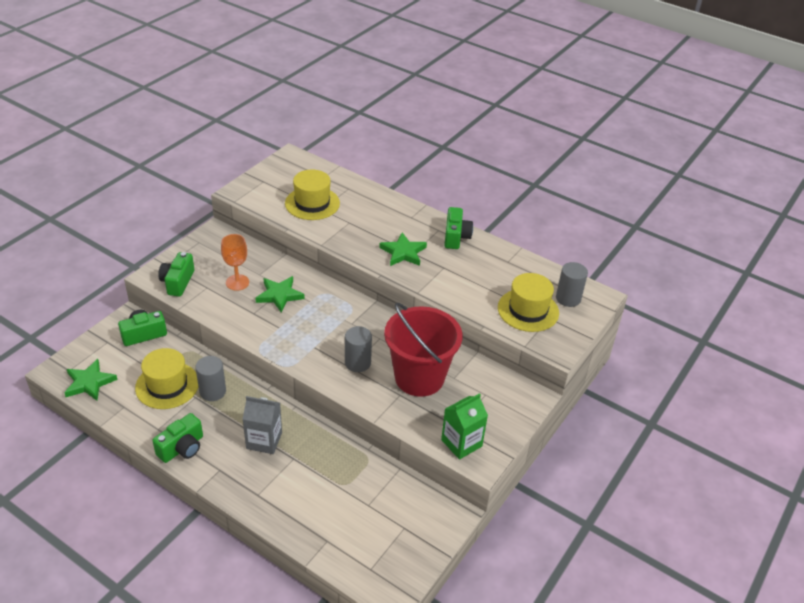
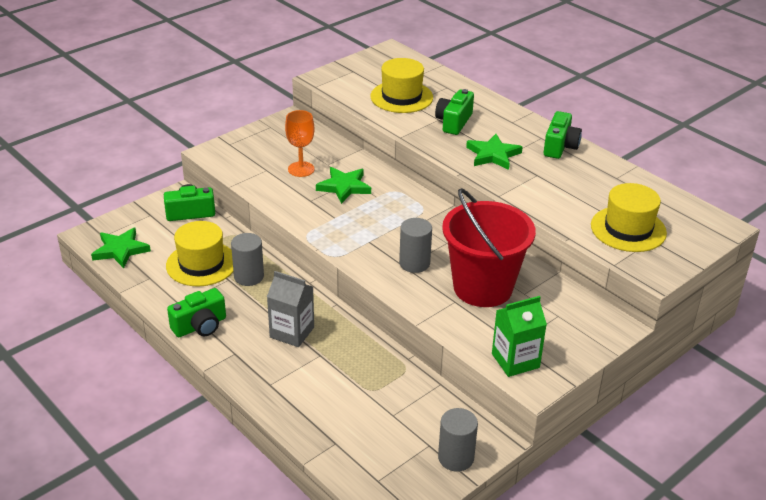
camera: 15 degrees right, 5 degrees down
(177, 282) = (236, 161): green camera -> green camera (453, 122)
(568, 298) = (682, 223): grey cylinder -> grey cylinder (456, 458)

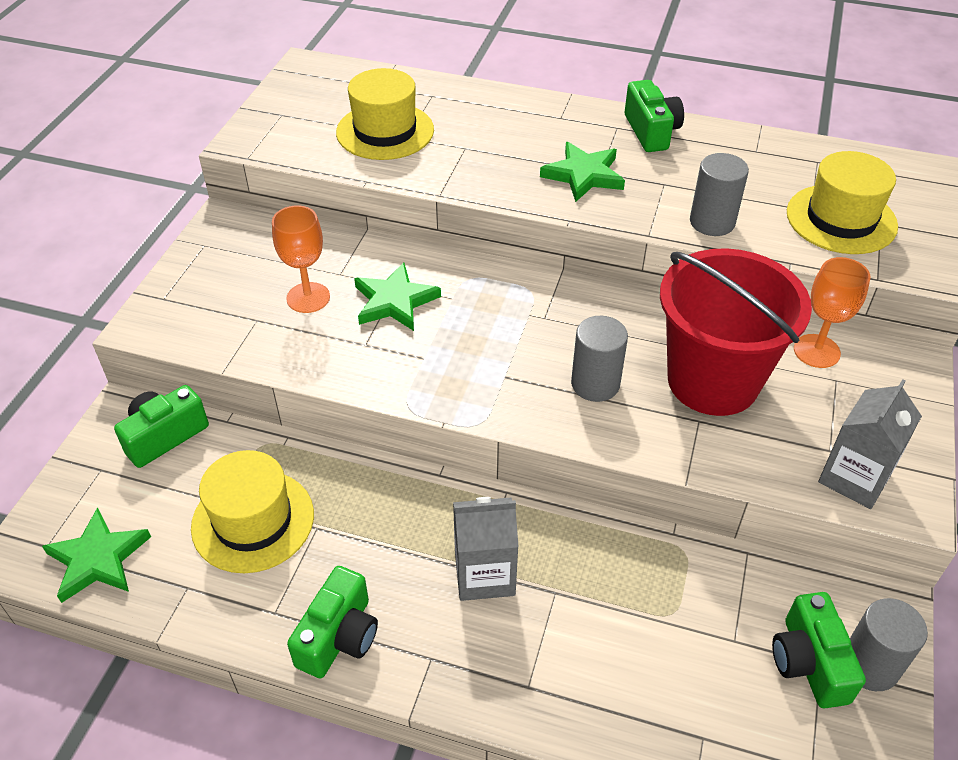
camera: 30 degrees left, 10 degrees up
(249, 277) = (344, 508): grey cylinder -> grey cylinder (712, 222)
(453, 122) = (489, 145): green camera -> green camera (808, 662)
(515, 360) = (854, 478): green carton -> grey carton
(562, 298) = (816, 351): none -> orange goblet

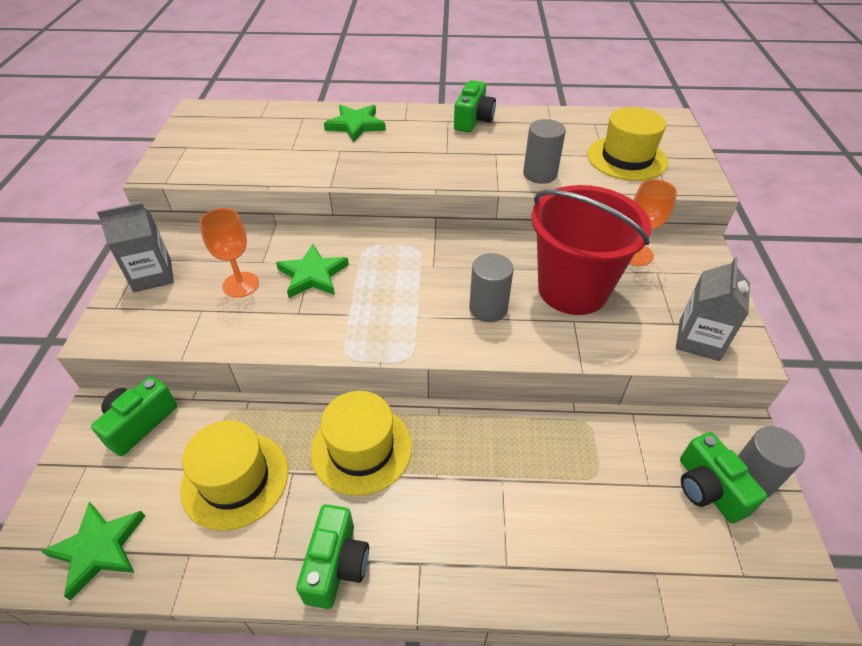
camera: 15 degrees left, 0 degrees up
(385, 131) = (273, 147): yellow hat -> yellow hat (361, 448)
(484, 574) = (442, 478): grey carton -> grey carton (152, 275)
(584, 175) = (435, 156): green star -> green star (356, 125)
(651, 132) = (473, 120): green camera -> green camera turned 45 degrees clockwise

